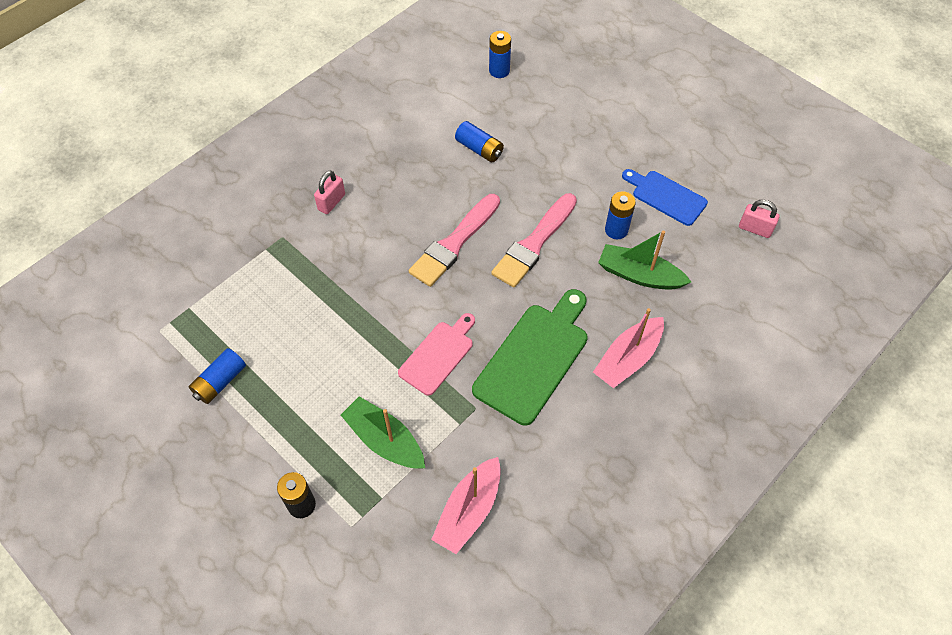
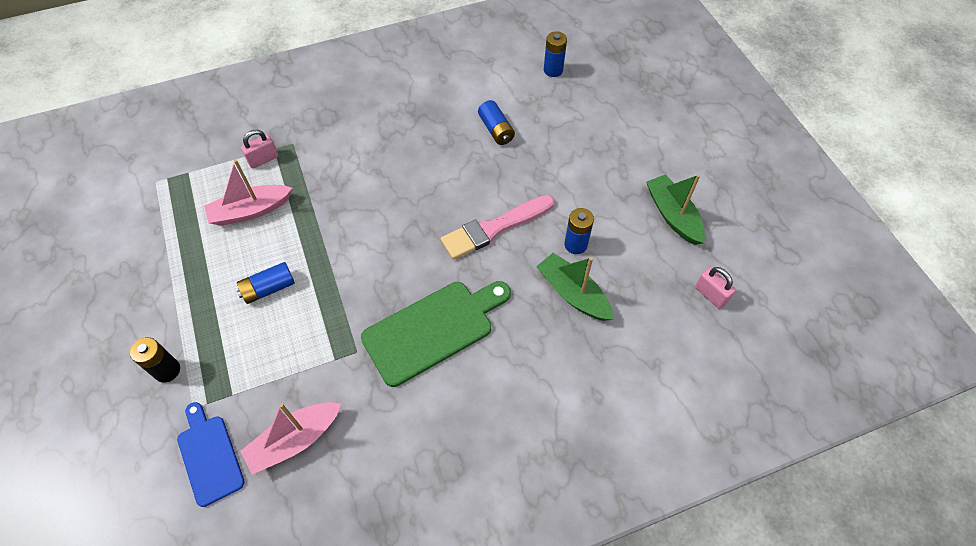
camera: 25 degrees right, 0 degrees up
(220, 382) = (172, 241): blue battery -> blue battery (269, 288)
(331, 202) = (348, 130): pink padlock -> pink padlock (263, 159)
(384, 440) = (265, 346): green boat -> green boat (672, 215)
(438, 355) = (354, 292): pink cutting board -> none
(454, 243) = (426, 201): pink brush -> none
(628, 359) = (517, 366): pink boat -> pink boat (250, 211)
(666, 196) = (640, 232): blue cutting board -> blue cutting board (209, 456)

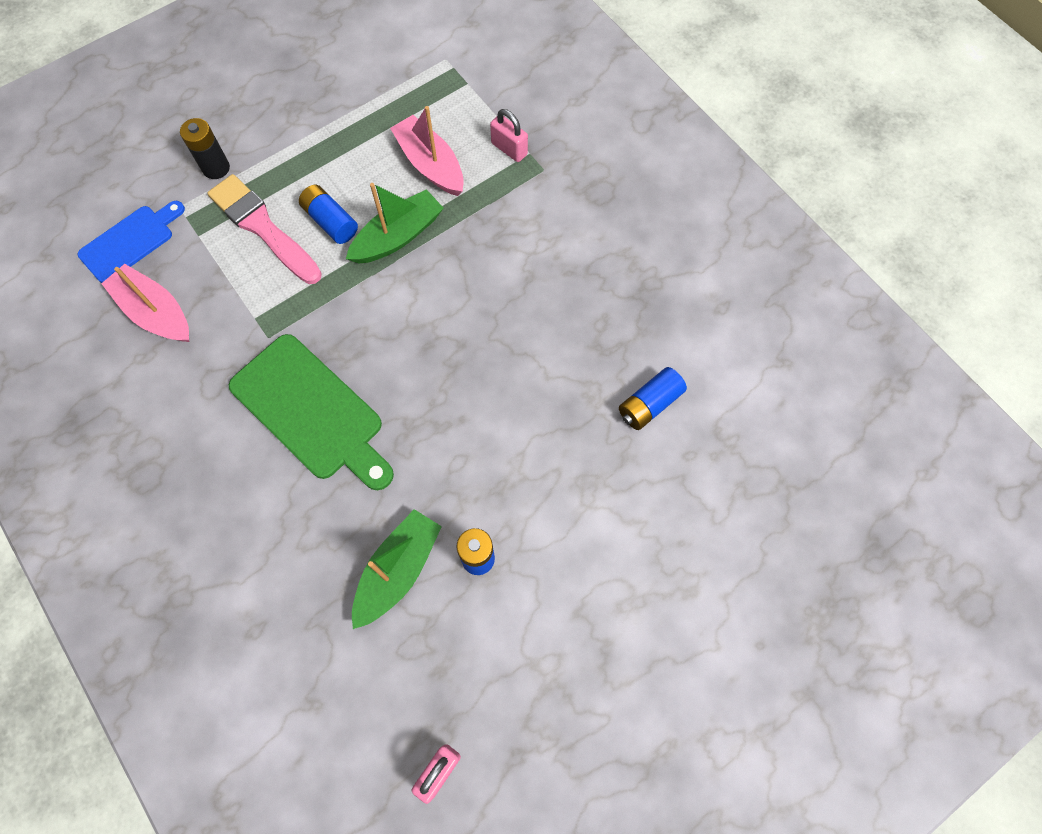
camera: 75 degrees right, 10 degrees up
(494, 228) = (477, 444): pink brush -> pink brush (263, 227)
(553, 70) = (800, 457): blue battery -> none
(672, 215) = (567, 694): green boat -> green boat (398, 236)

